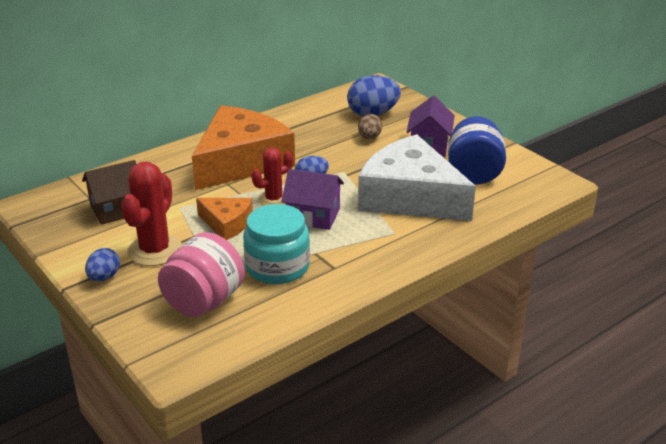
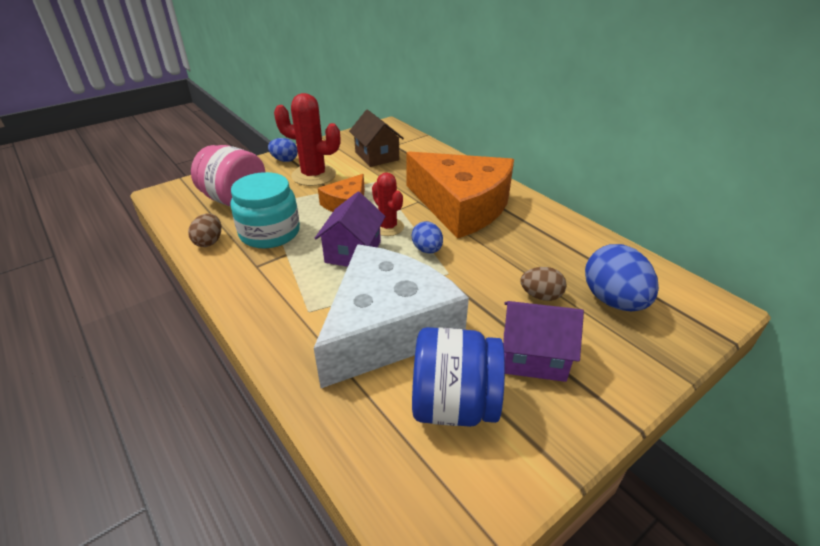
camera: 90 degrees right, 5 degrees up
(291, 305) = (209, 242): none -> brown egg

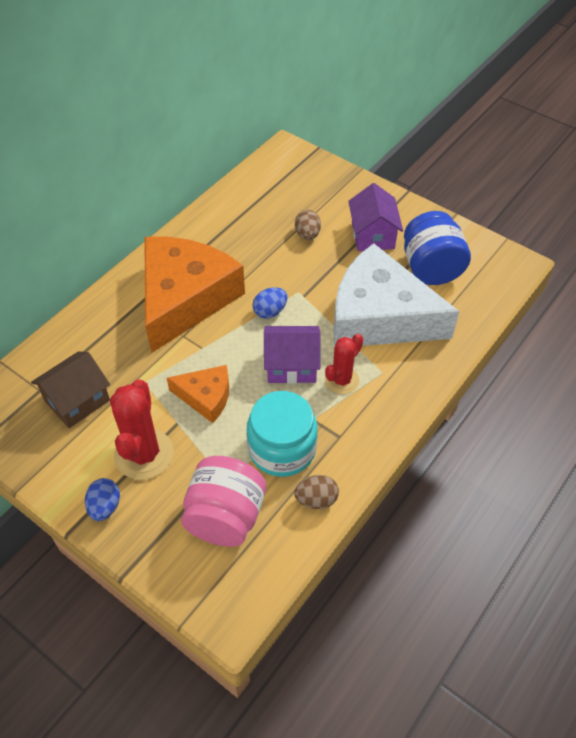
camera: 105 degrees left, 15 degrees up
(388, 227) = (241, 349): red cactus -> red cactus (341, 380)
(613, 301) = (298, 197): blue egg -> none

